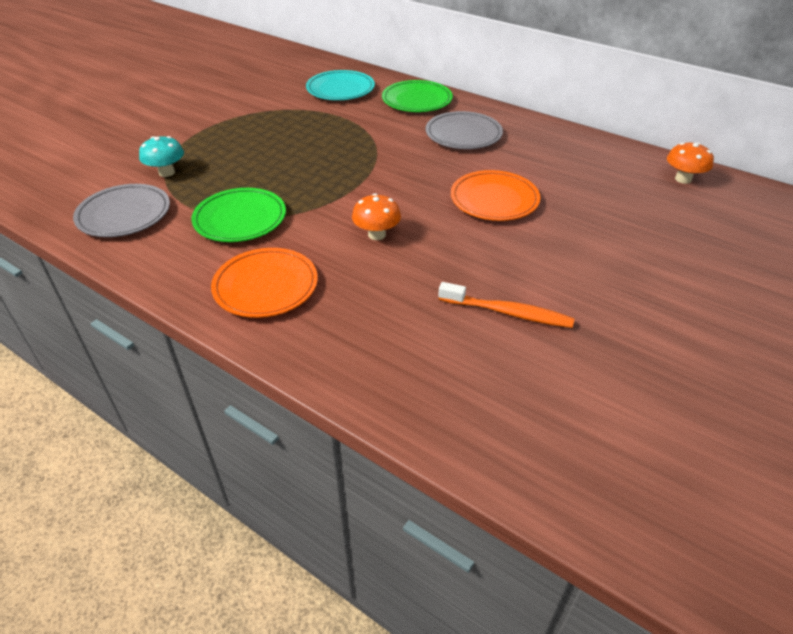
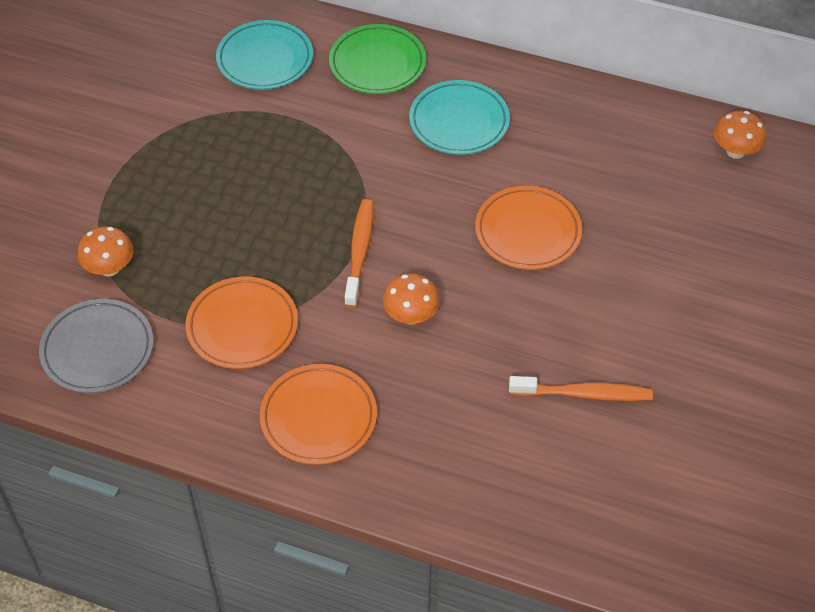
camera: 15 degrees left, 10 degrees up
(166, 172) = (109, 268): turquoise mushroom -> orange mushroom
(240, 219) = (242, 326): green plate -> orange plate
(355, 191) = (359, 251): none -> orange toothbrush
(463, 135) = (459, 122): grey plate -> turquoise plate

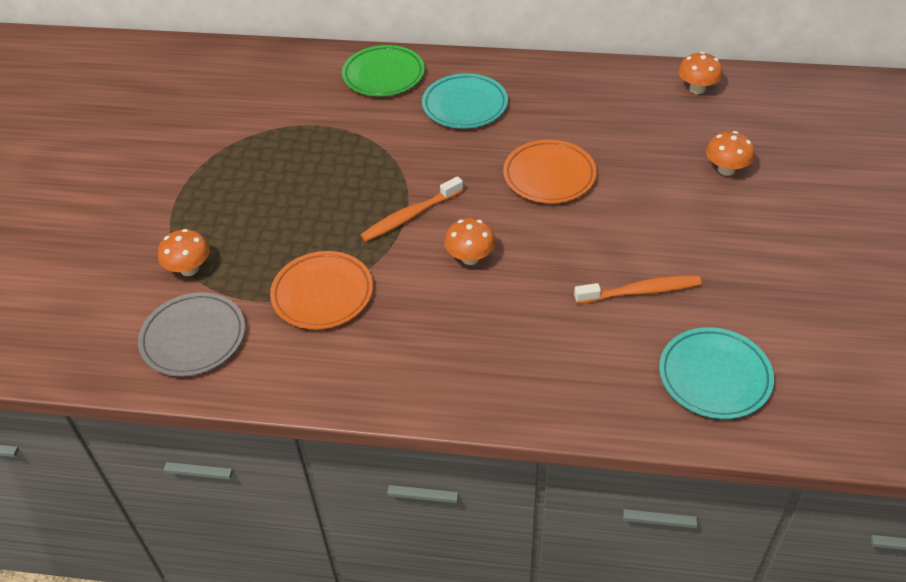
camera: 10 degrees left, 5 degrees down
(265, 59) = (287, 87): turquoise plate -> turquoise plate (714, 376)
(318, 418) = (412, 356): orange plate -> none
(359, 251) = (410, 216): orange toothbrush -> orange toothbrush turned 120 degrees counterclockwise
(732, 264) = (726, 169): none -> orange mushroom

